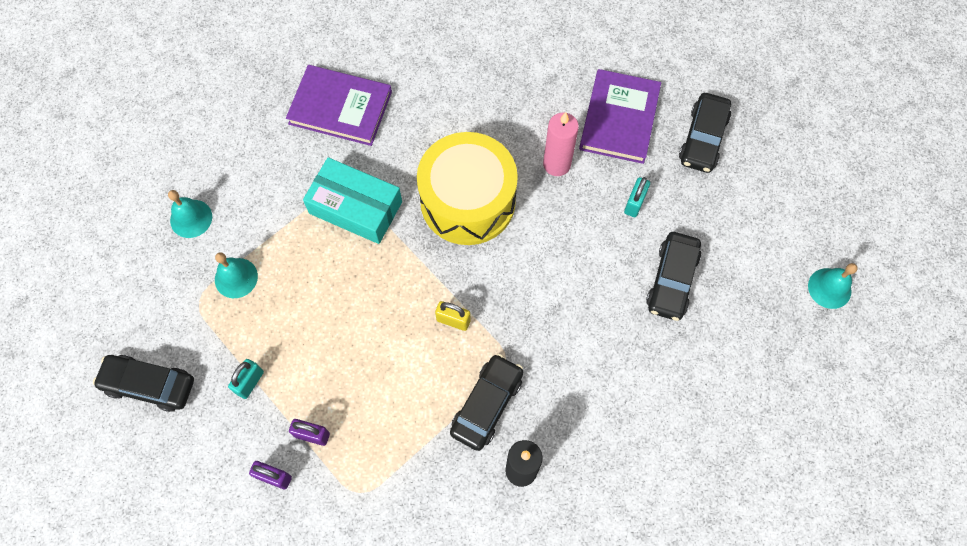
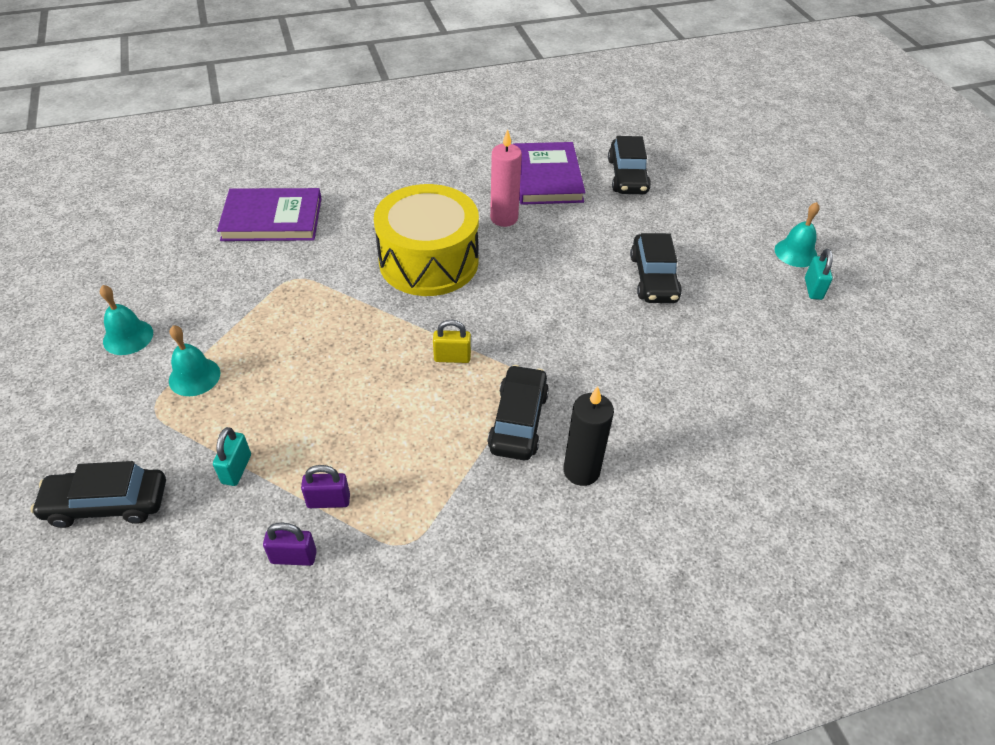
camera: 20 degrees left, 20 degrees down
(355, 207) = (313, 290): turquoise box -> none
(634, 203) = (590, 231): turquoise padlock -> turquoise padlock (813, 289)

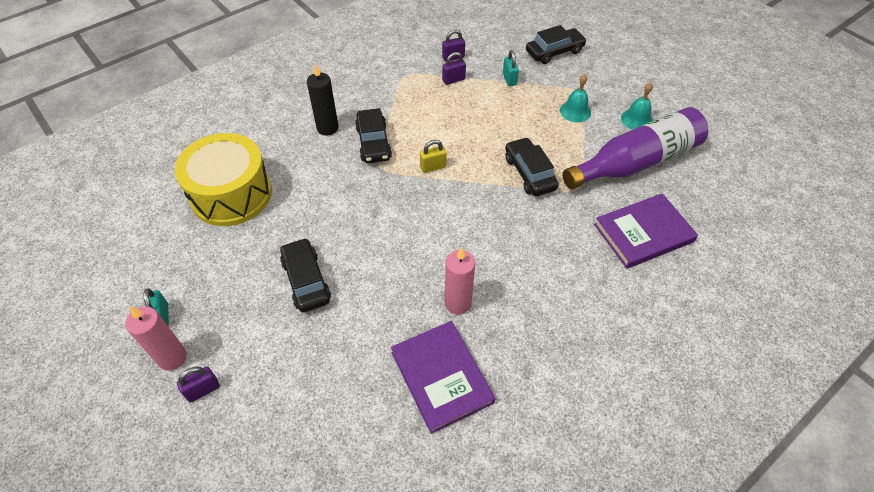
camera: 160 degrees right, 5 degrees up
(195, 285) = (636, 162): none -> purple bottle
(428, 261) = (494, 235): yellow drum -> yellow drum (231, 194)
(627, 176) = (356, 413): black car -> black car (529, 173)
(762, 223) = (203, 390): none -> purple padlock
(796, 253) = (172, 358): turquoise bell -> pink candle

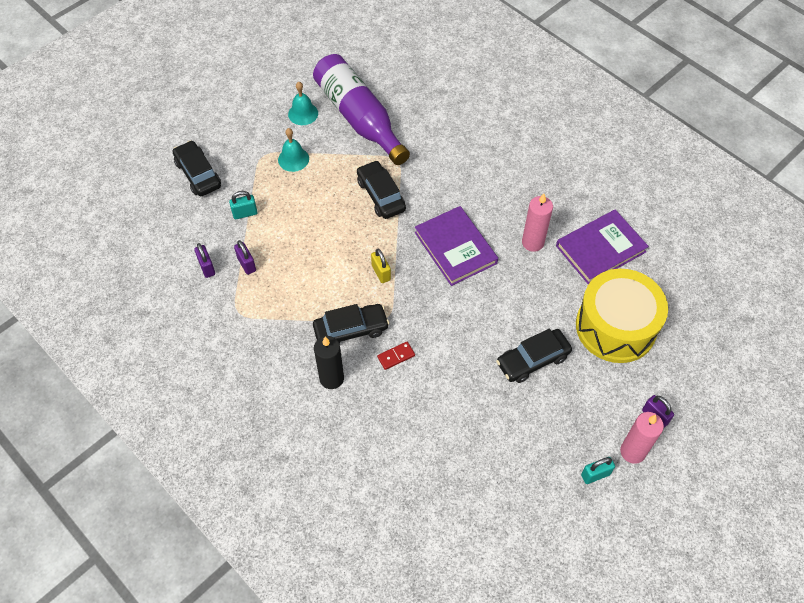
camera: 95 degrees left, 5 degrees up
(231, 194) = (439, 454): yellow drum -> yellow drum (615, 327)
(338, 172) = (396, 356): none -> red domino
(529, 173) = (381, 195): black car -> black car turned 90 degrees clockwise
(643, 233) = (440, 119): purple book -> purple book (455, 248)

